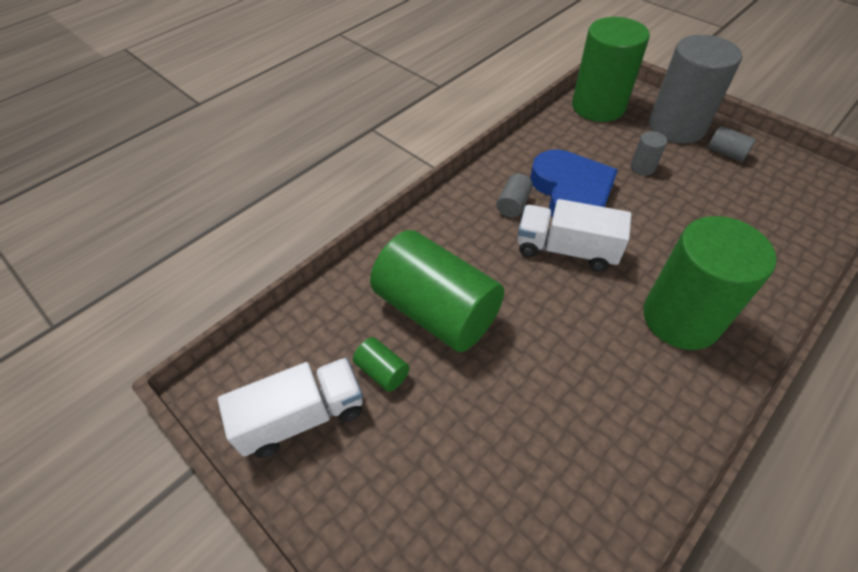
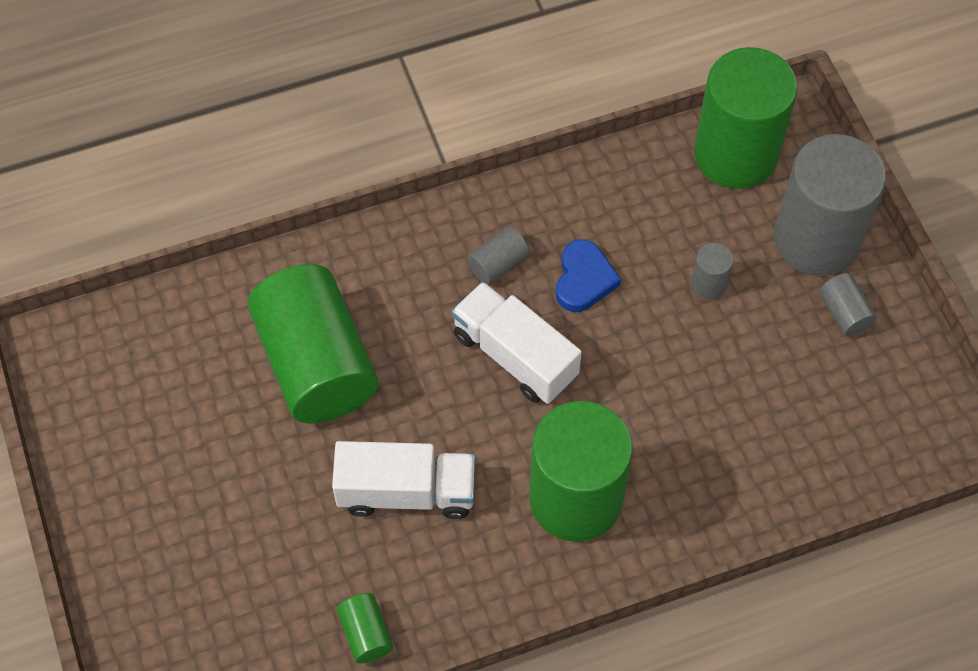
camera: 25 degrees right, 10 degrees up
(302, 417) = (119, 415): white truck -> white truck (406, 492)
(382, 371) = (220, 405): green cylinder -> green cylinder (365, 634)
(571, 192) = (584, 279): blue heart -> blue heart, size x0.55

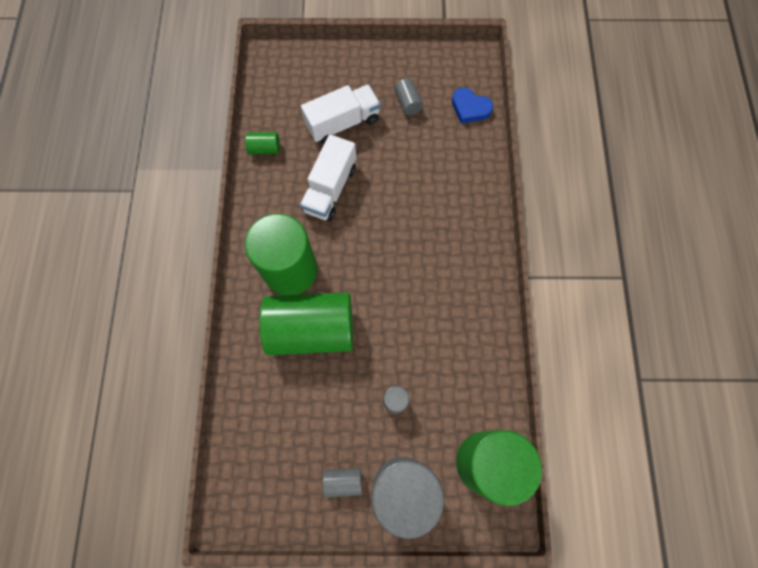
camera: 110 degrees right, 10 degrees up
(316, 363) = (421, 168): green cylinder -> green cylinder (312, 329)
(497, 264) = (451, 281): grey cylinder -> grey cylinder (408, 103)
(515, 355) = (388, 269): white truck -> white truck (343, 123)
(584, 279) = (424, 326): blue heart -> blue heart (470, 108)

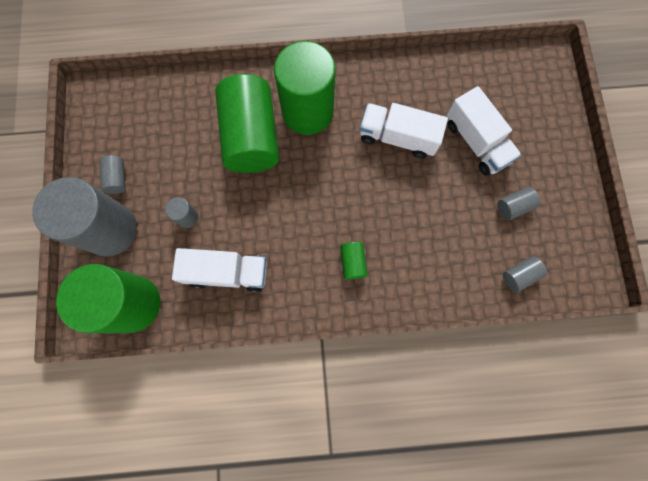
camera: 85 degrees right, 5 degrees up
(265, 148) = (434, 71): green cylinder -> green cylinder (352, 262)
(456, 361) = (227, 272): none -> white truck
(470, 108) = (519, 275): blue heart -> grey cylinder

